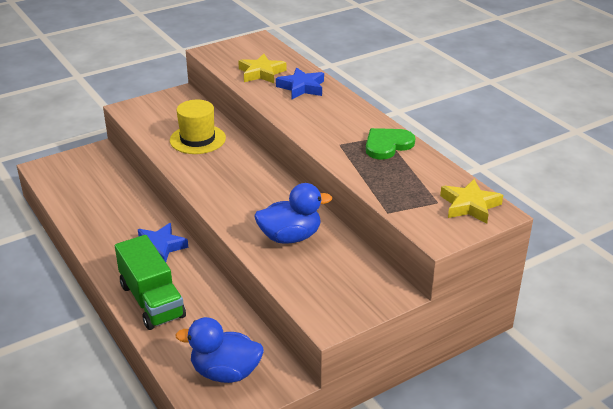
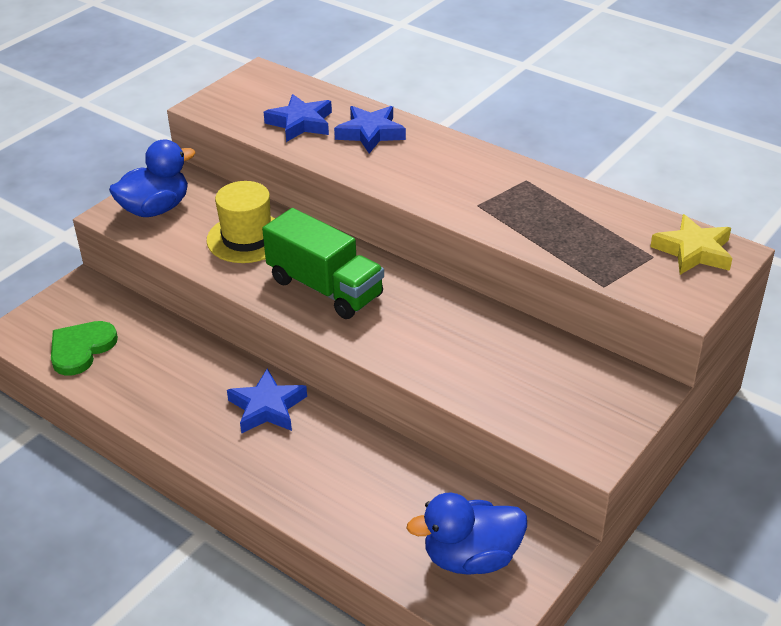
camera: 20 degrees left, 5 degrees up
(152, 301) = (308, 487): green truck -> green truck (325, 288)
(261, 73) = (301, 123): yellow star -> blue star
(290, 237) = (467, 349): blue duck -> blue duck (155, 209)
(387, 145) = (538, 192): green heart -> green heart (81, 349)

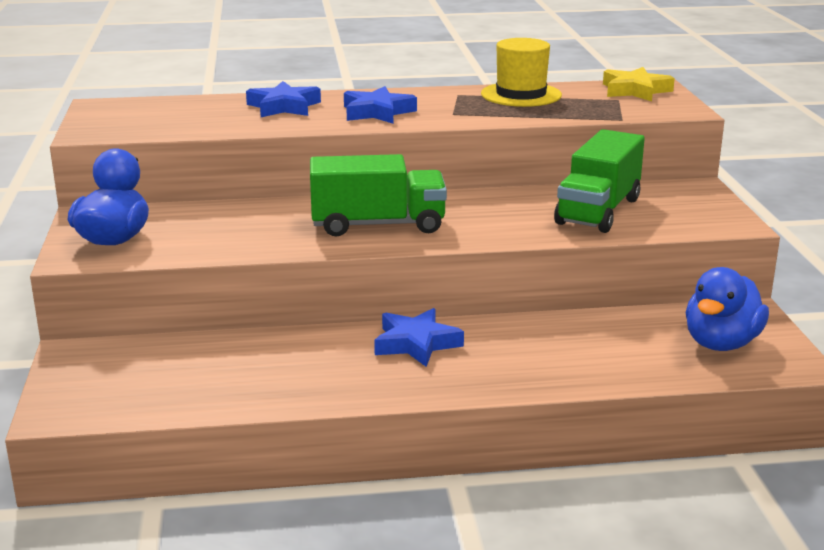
camera: 45 degrees left, 15 degrees down
(81, 349) = (161, 389): green heart -> none
(247, 238) = (247, 225): yellow hat -> yellow hat (521, 95)
(301, 123) = (208, 118): blue star -> blue star (377, 112)
(507, 368) = (598, 211): none -> green truck

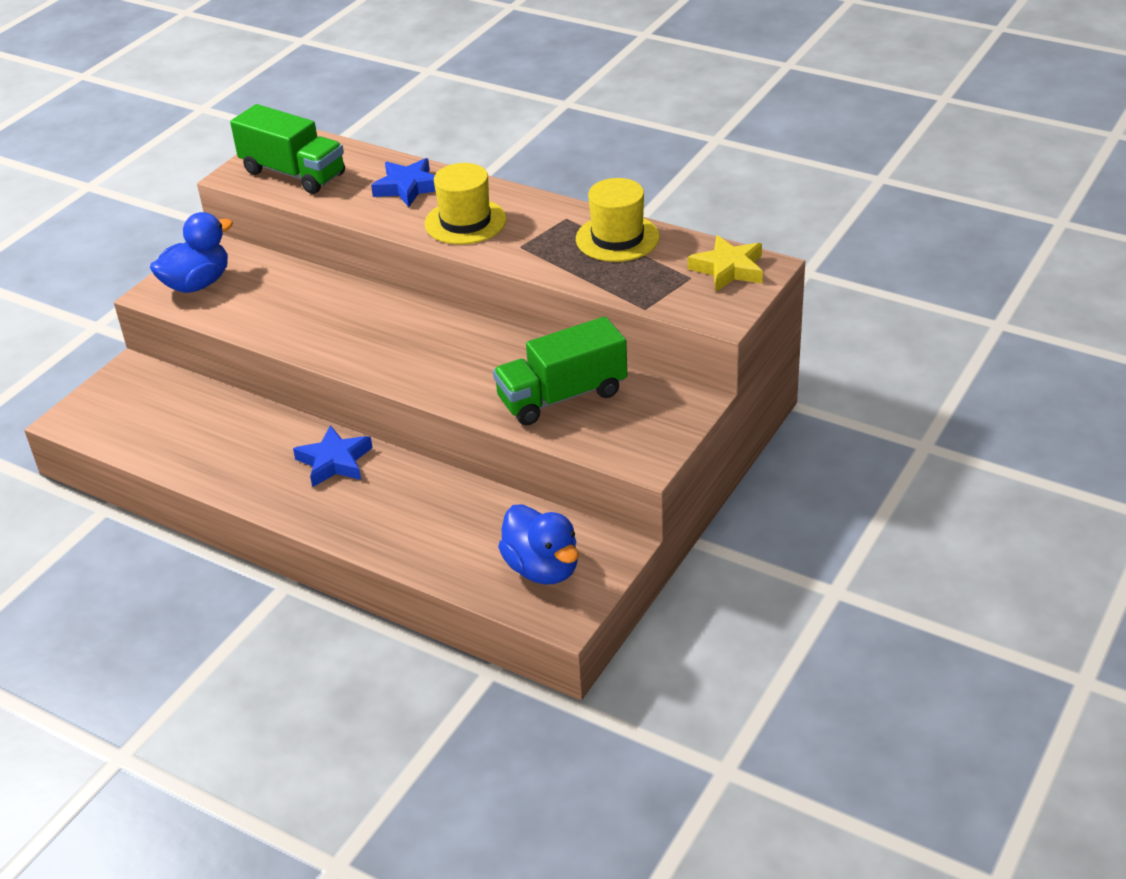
camera: 40 degrees right, 15 degrees up
(377, 112) = (465, 222): blue star -> yellow hat
(378, 225) = (379, 342): green truck -> green truck (293, 173)
(721, 343) = (542, 568): blue duck -> blue duck turned 105 degrees counterclockwise

